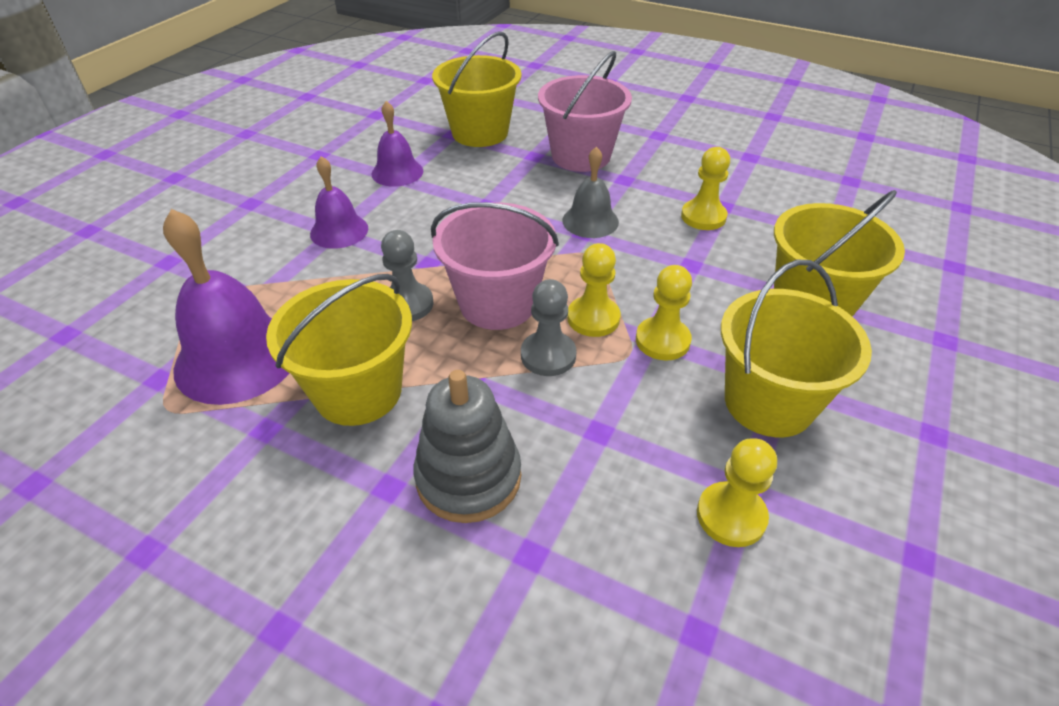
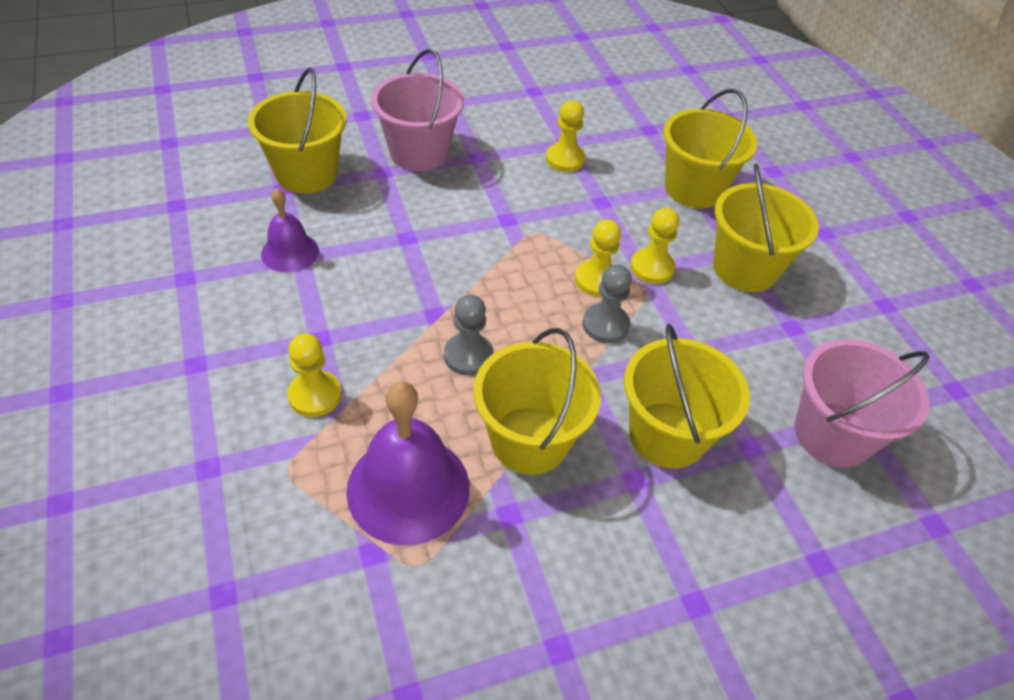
camera: 50 degrees left, 5 degrees up
(339, 231) = (323, 335): purple bell -> none
(468, 477) = (667, 435): grey stacking toy -> yellow bucket
(497, 303) = (526, 311): pink bucket -> pink bucket (832, 434)
(590, 221) = (499, 206): grey bell -> none
(731, 516) = (802, 347): yellow pawn -> yellow pawn (315, 395)

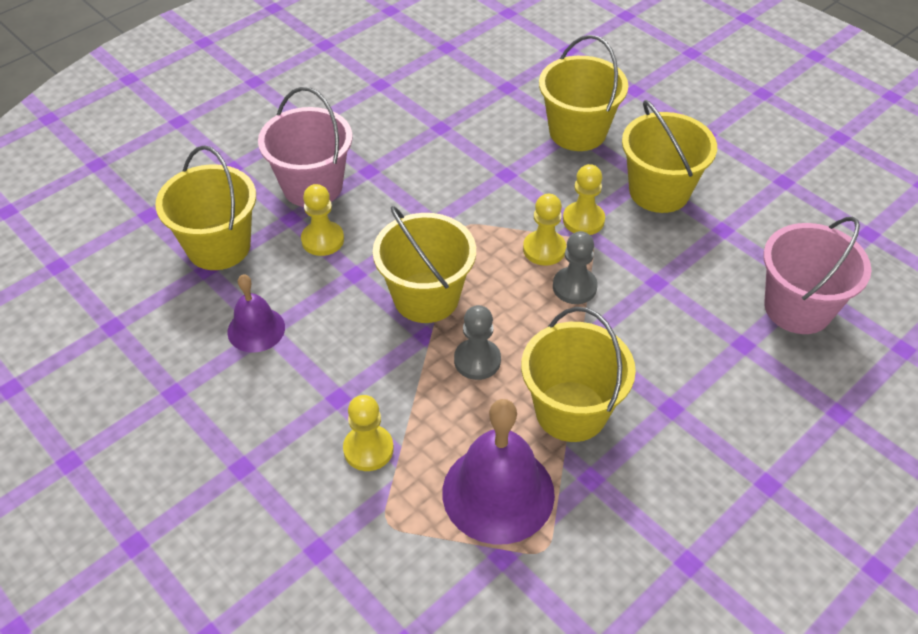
camera: 20 degrees left, 0 degrees up
(565, 159) = (450, 144): yellow pawn -> yellow pawn (322, 240)
(667, 435) = (675, 361): yellow bucket -> yellow bucket (426, 297)

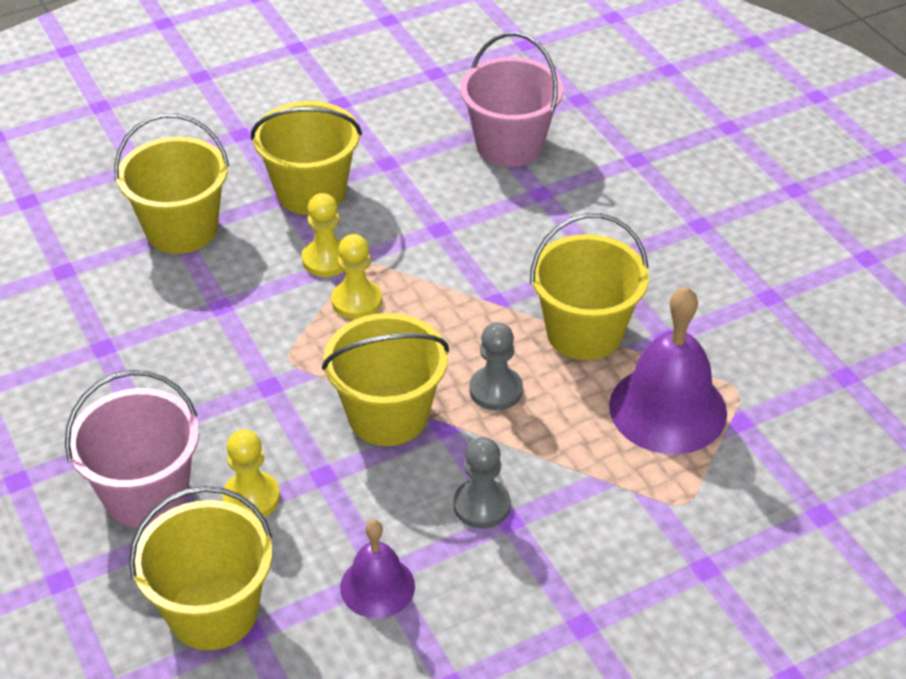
camera: 75 degrees left, 5 degrees down
(368, 449) = (588, 504): yellow pawn -> none
(574, 287) = (421, 290): grey pawn -> grey pawn (481, 505)

